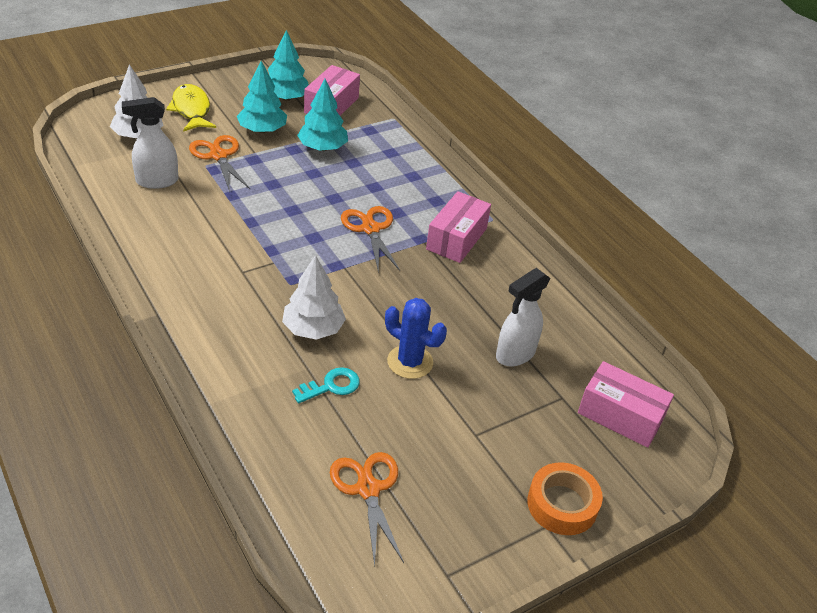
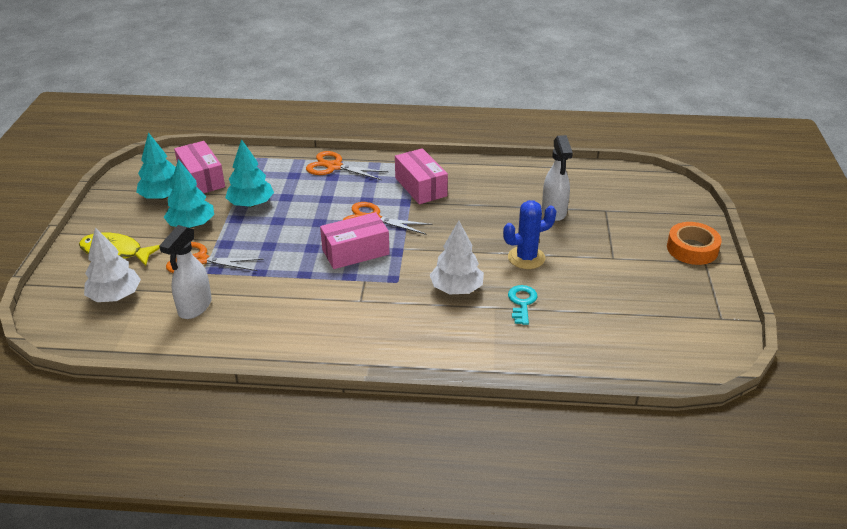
camera: 50 degrees left, 5 degrees down
(368, 489) = (630, 323): orange scissors -> orange scissors (334, 167)
(620, 416) = (636, 196): pink box -> pink box (355, 252)

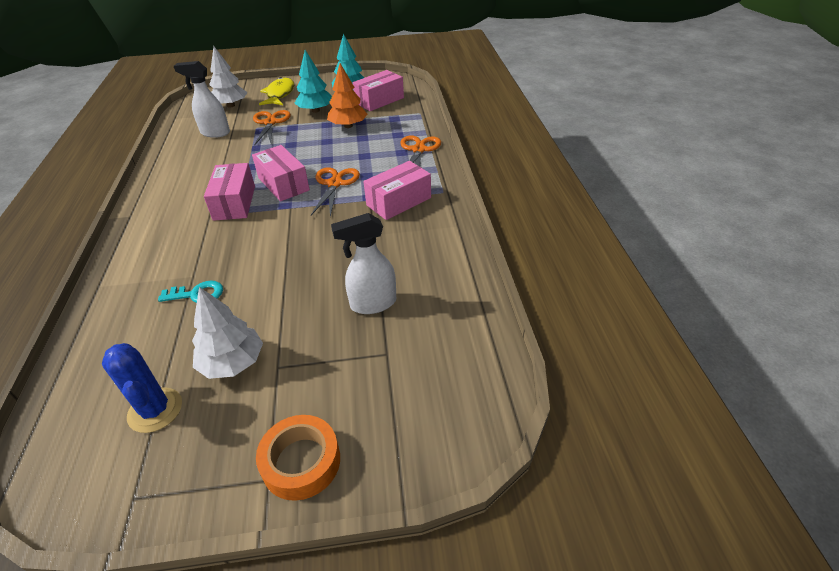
camera: 80 degrees right, 5 degrees up
(251, 204) = (348, 126): turquoise tree -> orange tree
(377, 285) = (234, 203): none -> pink box
(456, 289) = (225, 248): white tree -> white tree (232, 363)
(526, 258) = (276, 289): blue cactus -> blue cactus (155, 410)

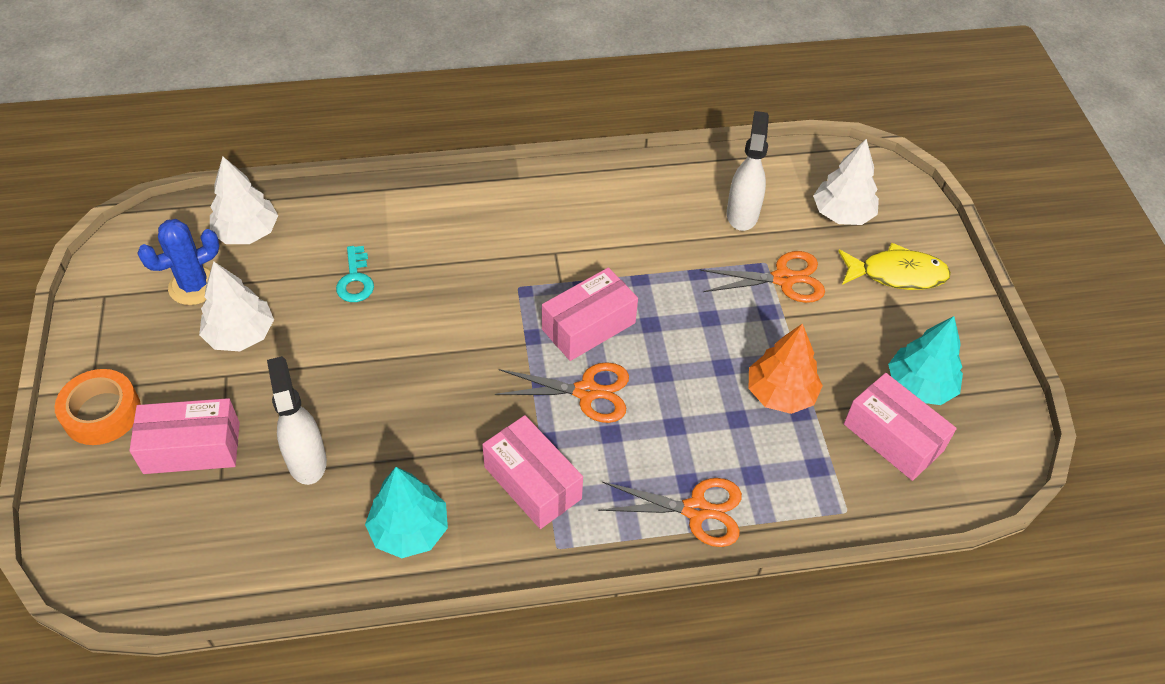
camera: 85 degrees right, 10 degrees up
(100, 377) = (247, 232): none -> white tree
(234, 203) = (542, 277): pink box -> pink box (192, 448)
(315, 110) = (836, 337): turquoise tree -> turquoise tree (409, 530)

